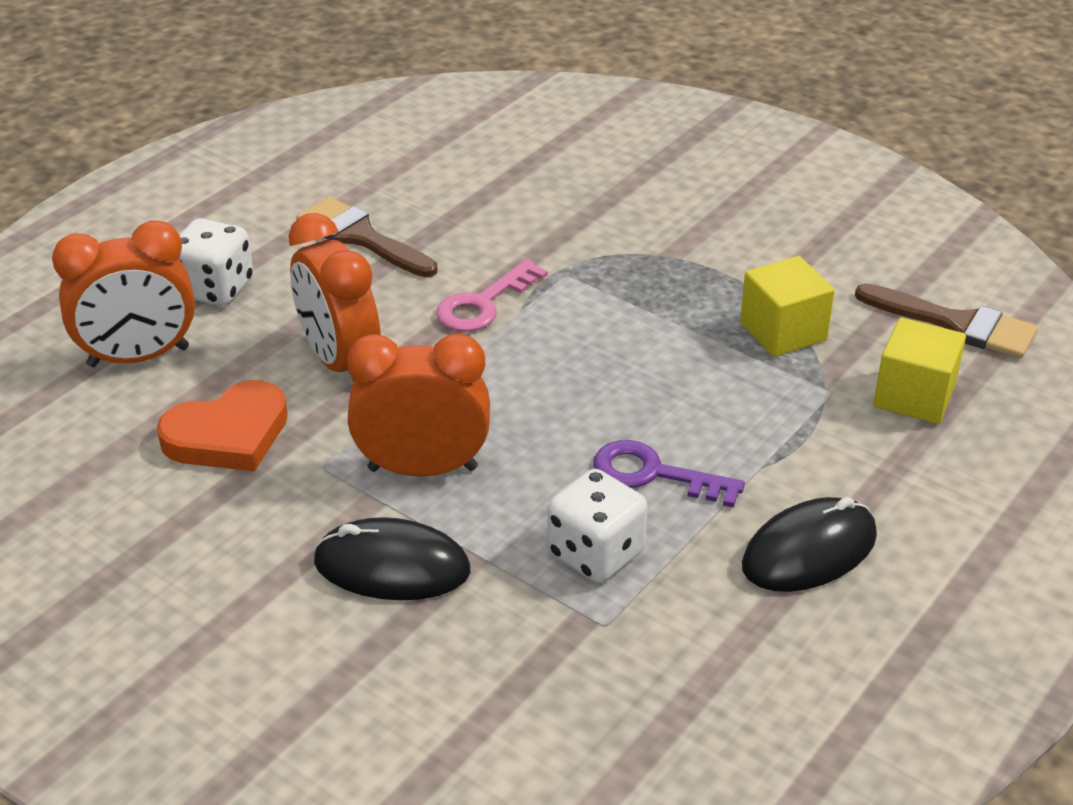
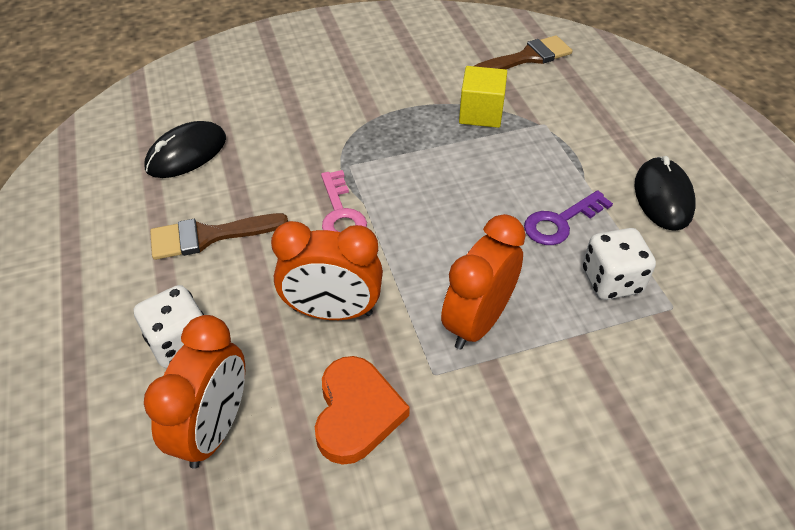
camera: 55 degrees left, 10 degrees up
(392, 566) = (560, 384): black mouse -> black mouse (186, 153)
(914, 396) = (570, 99): yellow cube -> none

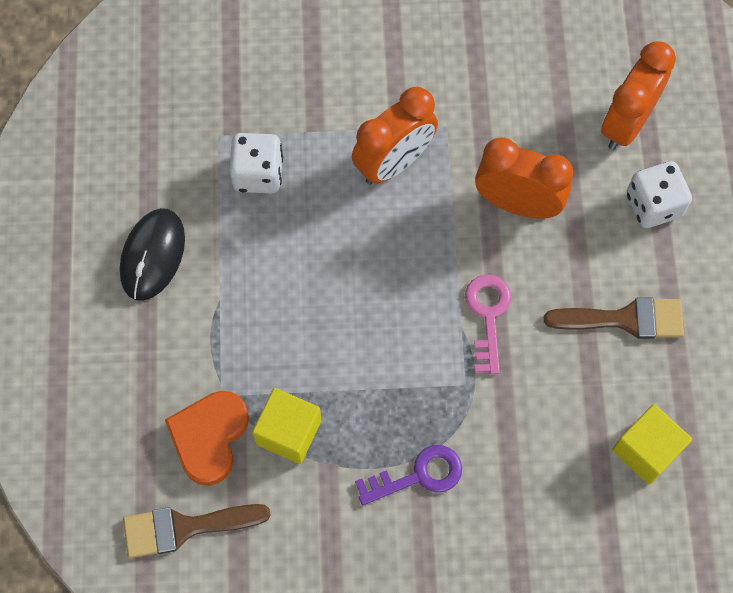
camera: 165 degrees left, 20 degrees up
(186, 153) = (646, 450): black mouse -> yellow cube
(356, 413) = (515, 110): orange heart -> orange heart (209, 437)
(560, 222) = (272, 250): purple key -> purple key (418, 475)

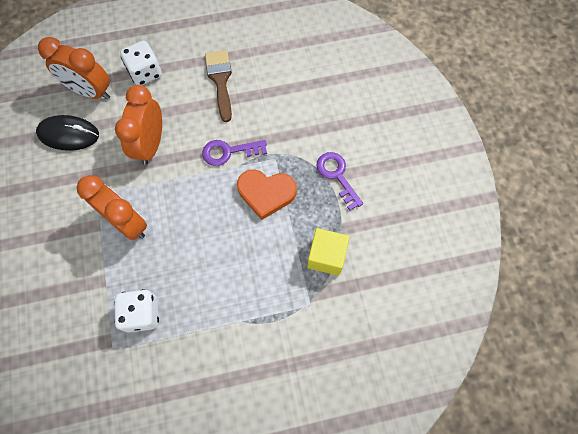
camera: 100 degrees left, 0 degrees up
(153, 255) = (214, 378): black mouse -> black mouse (68, 134)
(185, 528) = (403, 310): brown brush -> none
(209, 437) = (340, 307): orange heart -> orange heart (266, 193)
(488, 315) = (229, 152): pink key -> purple key
(646, 450) = (296, 63): yellow cube -> none

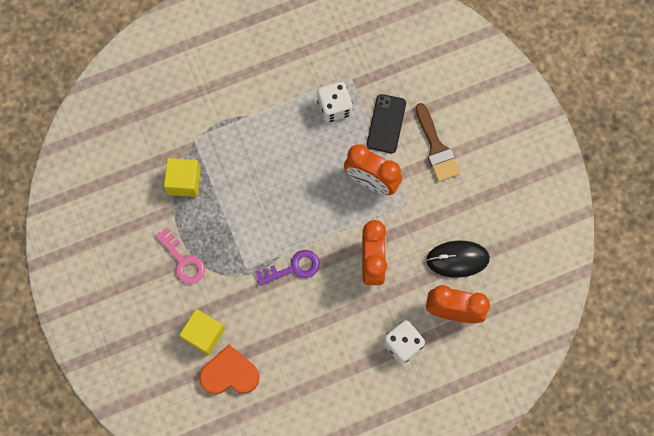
camera: 170 degrees right, 5 degrees up
(90, 284) = (386, 124): none -> black phone
(220, 80) = (320, 349): brown brush -> brown brush (436, 148)
(266, 193) = (249, 231): orange heart -> orange heart (230, 373)
(325, 108) = (204, 334): none -> yellow cube
(337, 176) = (183, 261): purple key -> pink key

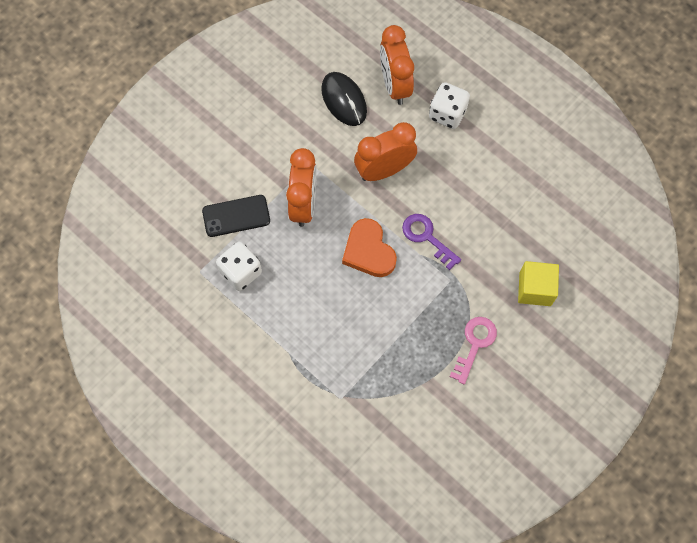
camera: 115 degrees left, 5 degrees down
(184, 182) = (392, 384): yellow cube -> none
(230, 373) = (557, 248): orange heart -> orange heart (368, 251)
(436, 148) = (241, 160): brown brush -> none

